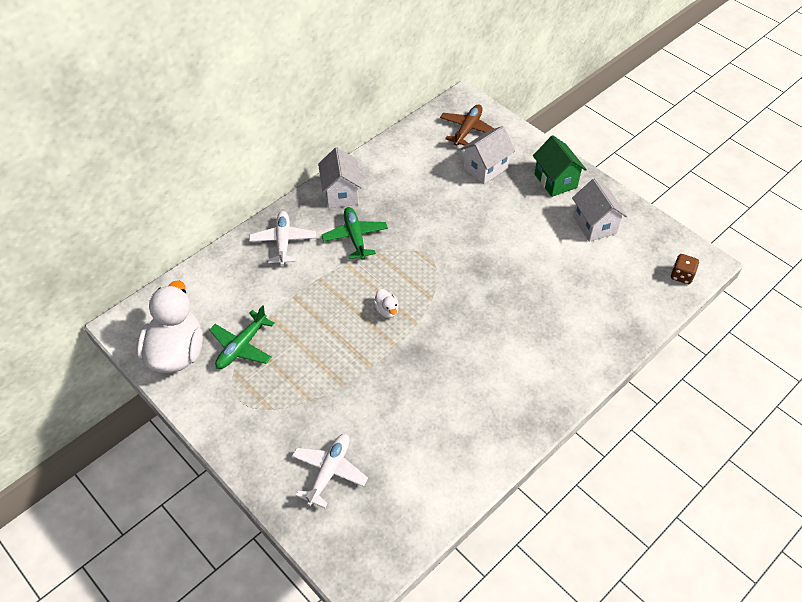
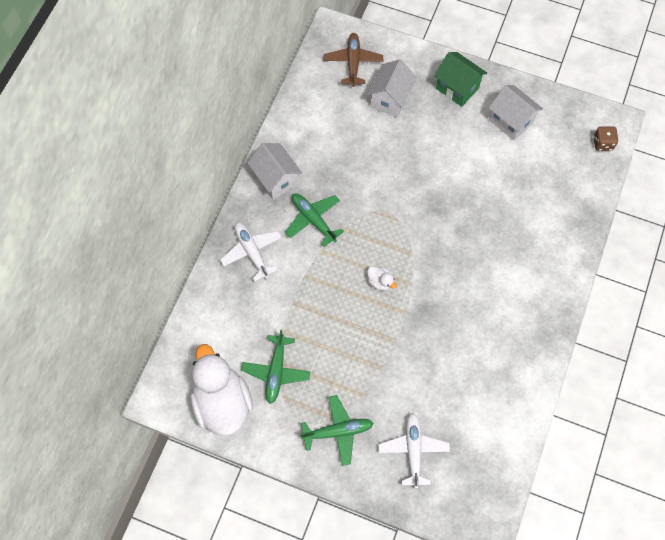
camera: 25 degrees left, 15 degrees up
(266, 422) = (338, 431): none -> green plane

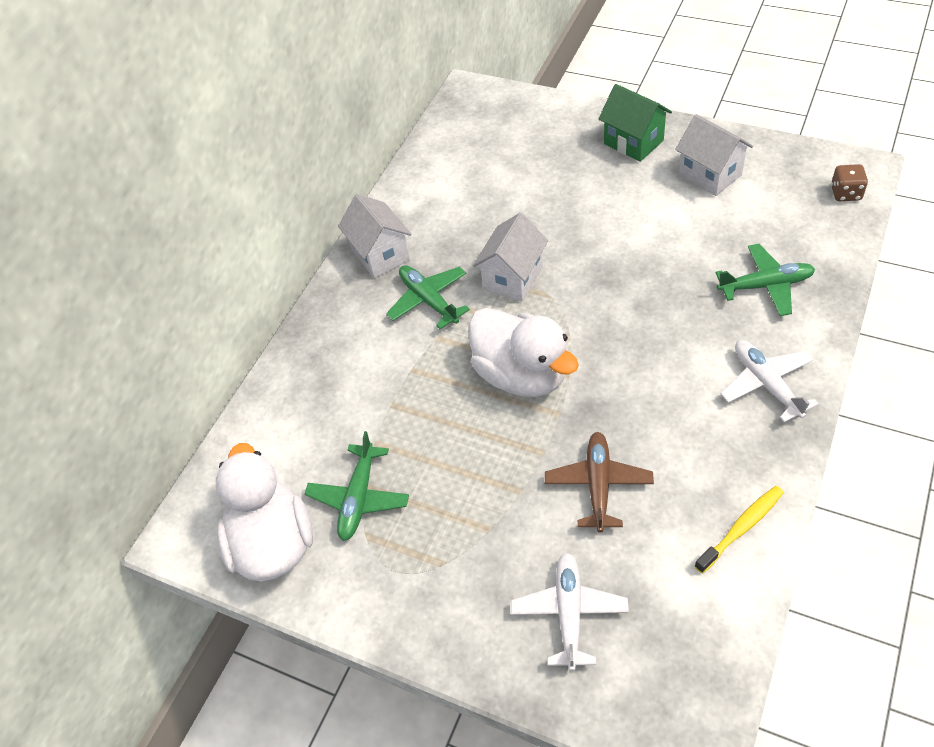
camera: 10 degrees right, 15 degrees down
(252, 252) = (339, 342): white plane -> white plane (766, 383)
(338, 431) = (448, 584): green plane -> green plane (766, 286)
(353, 62) = (493, 122): brown plane -> brown plane (598, 484)
(380, 282) = (522, 374): white duck -> white duck, size x2.48
(390, 99) = (541, 158): white house -> white house (513, 278)
(518, 395) = (741, 528): none -> yellow toothbrush

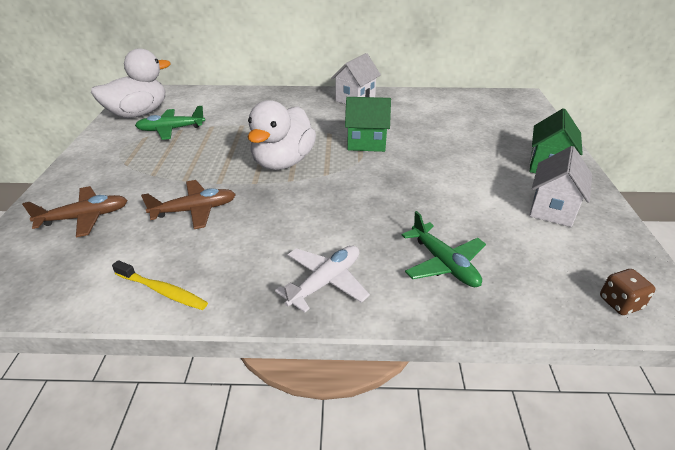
camera: 60 degrees right, 15 degrees down
(429, 300) = (329, 120): green plane -> none
(513, 278) = (366, 143): white house -> green house
(569, 612) = (85, 217): white plane -> brown plane

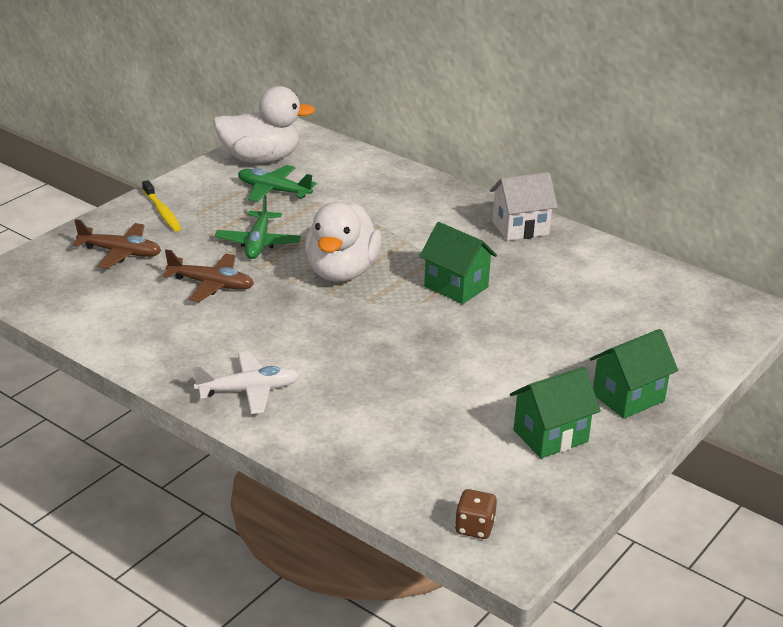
camera: 35 degrees right, 5 degrees down
(162, 290) = (124, 338): yellow toothbrush -> yellow toothbrush (162, 212)
(283, 162) = (341, 272): white duck -> white duck turned 45 degrees counterclockwise
(444, 264) = (365, 425): green plane -> green plane (258, 243)
(552, 209) = (550, 436): white house -> green house

